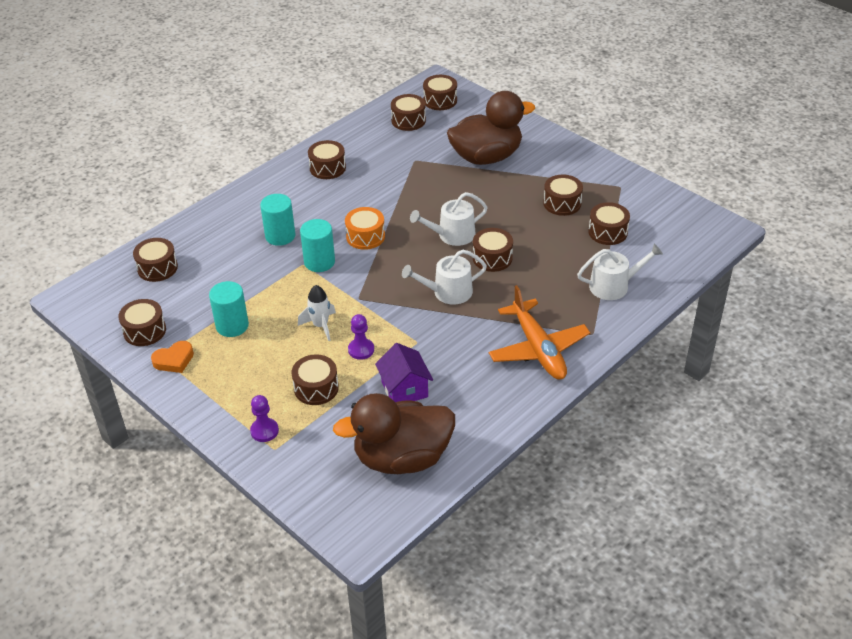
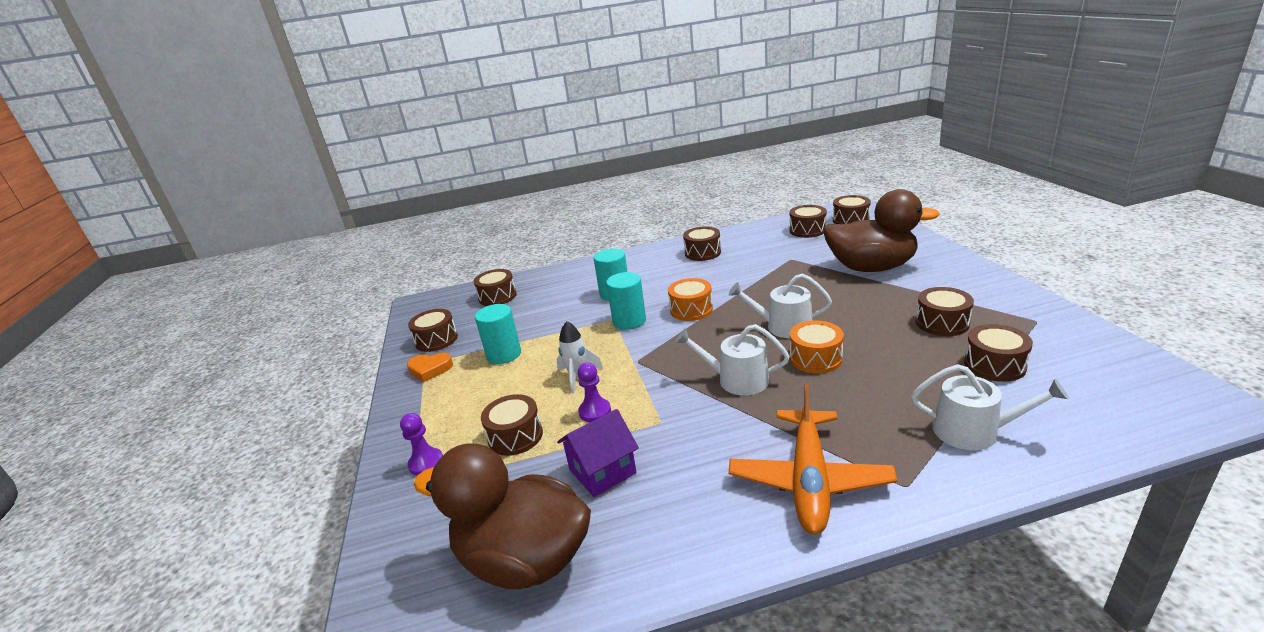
camera: 35 degrees right, 15 degrees down
(404, 389) = (602, 471): purple house -> purple house turned 45 degrees clockwise
(492, 258) = (815, 358): brown drum -> orange drum

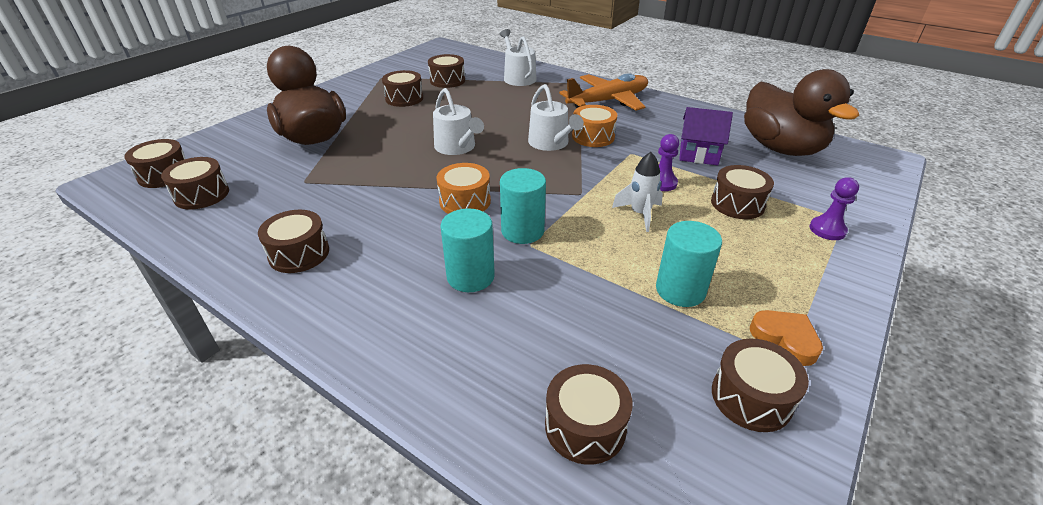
camera: 135 degrees left, 10 degrees up
(815, 358) = (492, 125): orange drum -> orange drum (593, 137)

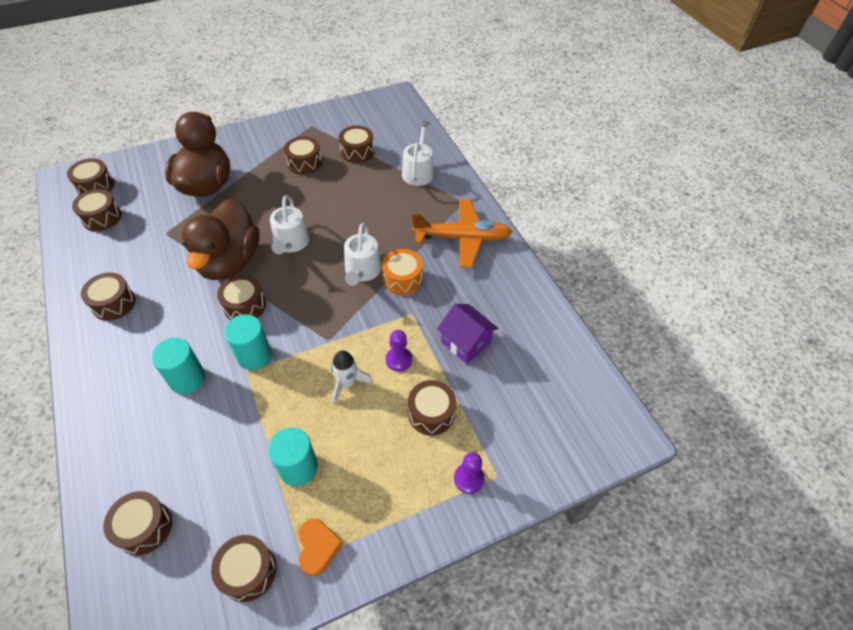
camera: 30 degrees right, 15 degrees up
(465, 201) = (245, 306): orange drum -> brown drum
(780, 148) = (546, 372): brown duck -> brown duck (229, 262)

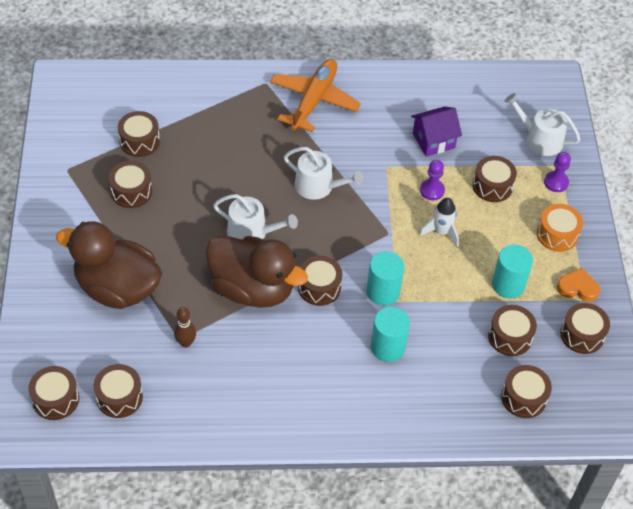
camera: 70 degrees left, 0 degrees up
(114, 303) = (264, 397): brown drum -> brown drum (510, 337)
(162, 238) = (185, 343): none -> brown bowling pin
(402, 279) = (343, 160): orange drum -> orange drum (557, 234)
(418, 171) = (201, 101): white watering can -> white watering can (539, 139)

